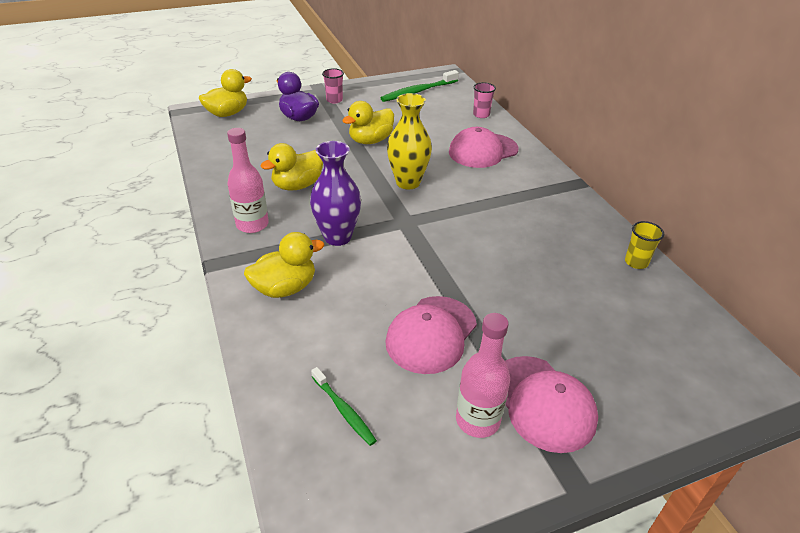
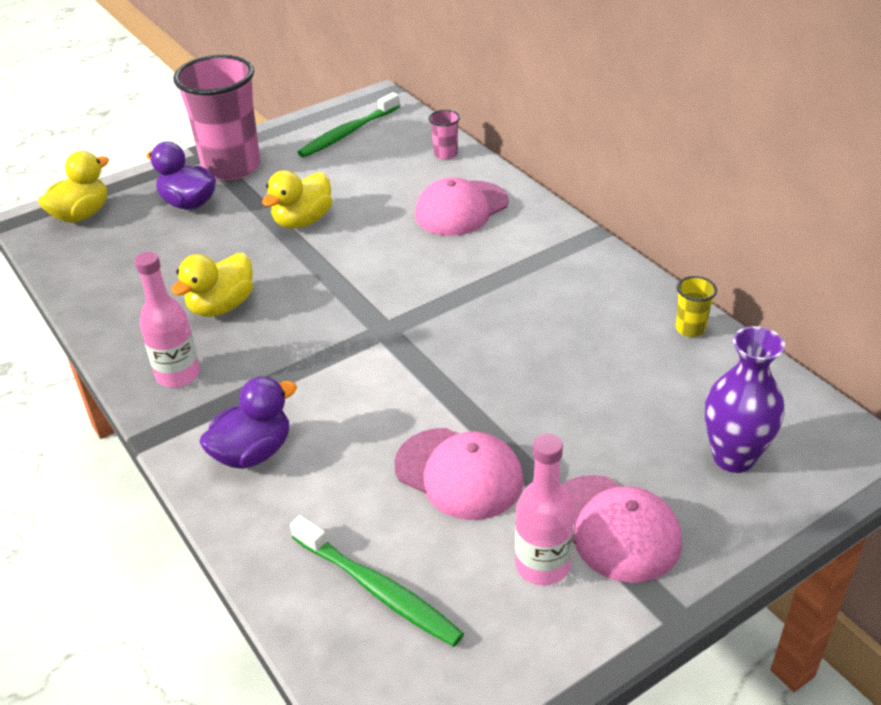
camera: 10 degrees left, 0 degrees up
(285, 288) = (253, 452): yellow duck -> purple duck
(334, 100) = (231, 167): pink cup -> pink cup, size x2.45
(337, 237) = (300, 369): purple vase -> purple vase (733, 457)
(344, 410) = (378, 590): green toothbrush -> green toothbrush, size x1.66
(408, 182) = (372, 274): yellow vase -> none
(431, 334) = (459, 473): pink cap -> pink cap turned 75 degrees counterclockwise

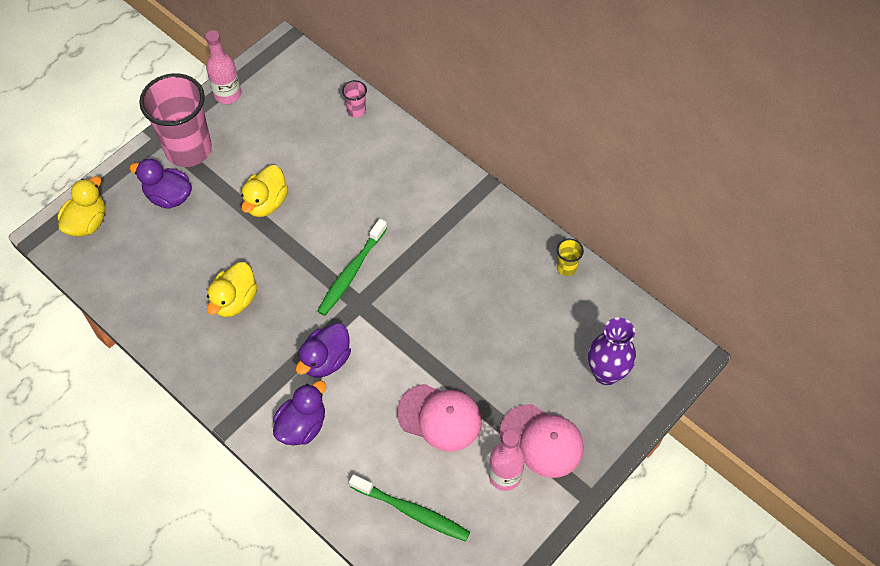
camera: 15 degrees left, 20 degrees up
(178, 375) = (226, 369): pink bottle -> pink bottle (227, 94)
(316, 384) = (326, 360): none -> purple duck
(348, 133) = (271, 95): green toothbrush -> green toothbrush (351, 272)
(461, 209) = (383, 171): pink cap -> none

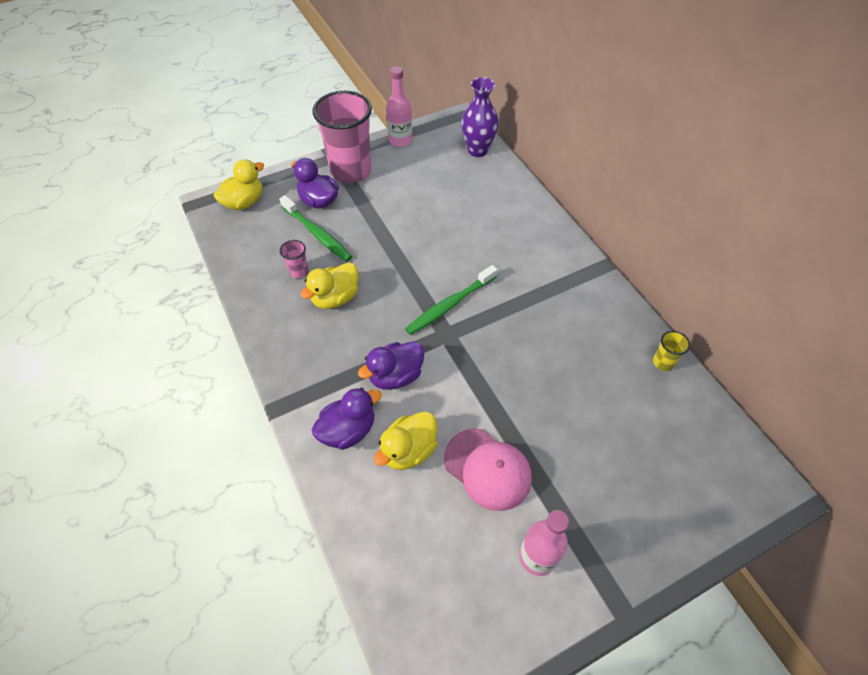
camera: 20 degrees right, 5 degrees down
(266, 203) = (397, 227): yellow duck -> yellow duck (409, 450)
(356, 110) = (503, 178): pink cup -> pink cup (299, 271)
(412, 511) = (424, 560): green toothbrush -> green toothbrush (317, 234)
(542, 441) = (590, 532): pink cap -> none
(606, 373) = (681, 482): purple vase -> purple vase (477, 150)

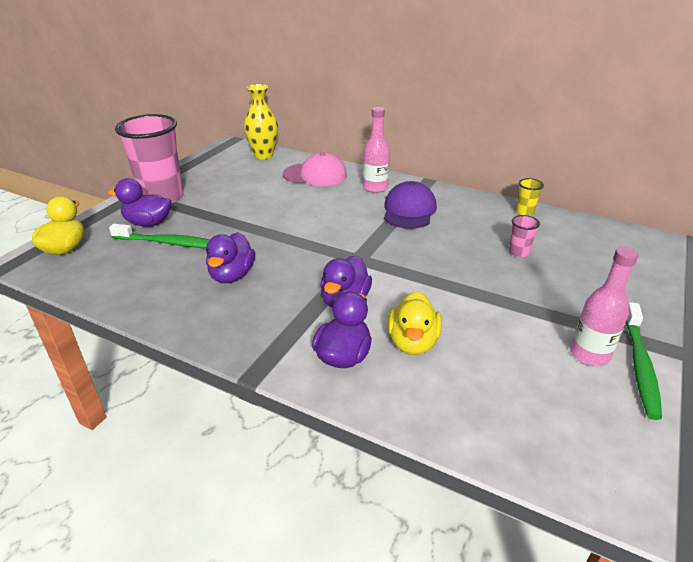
camera: 35 degrees left, 20 degrees down
(299, 271) = (175, 272): pink cup -> pink cup (518, 252)
(335, 298) = (232, 275): yellow duck -> purple duck
(400, 140) = (190, 168): pink bottle -> pink bottle (375, 188)
(450, 305) = (340, 241): green toothbrush -> green toothbrush (640, 365)
(477, 150) = (263, 155): purple vase -> yellow vase
(487, 469) = (487, 322): pink cap -> pink cap (315, 175)
(547, 298) = (409, 210): none -> purple cap

